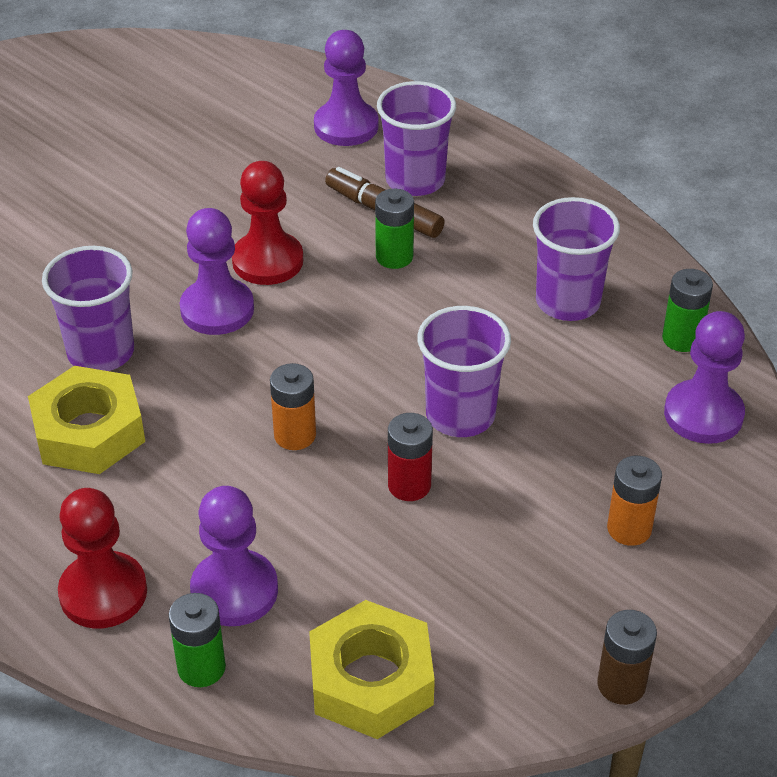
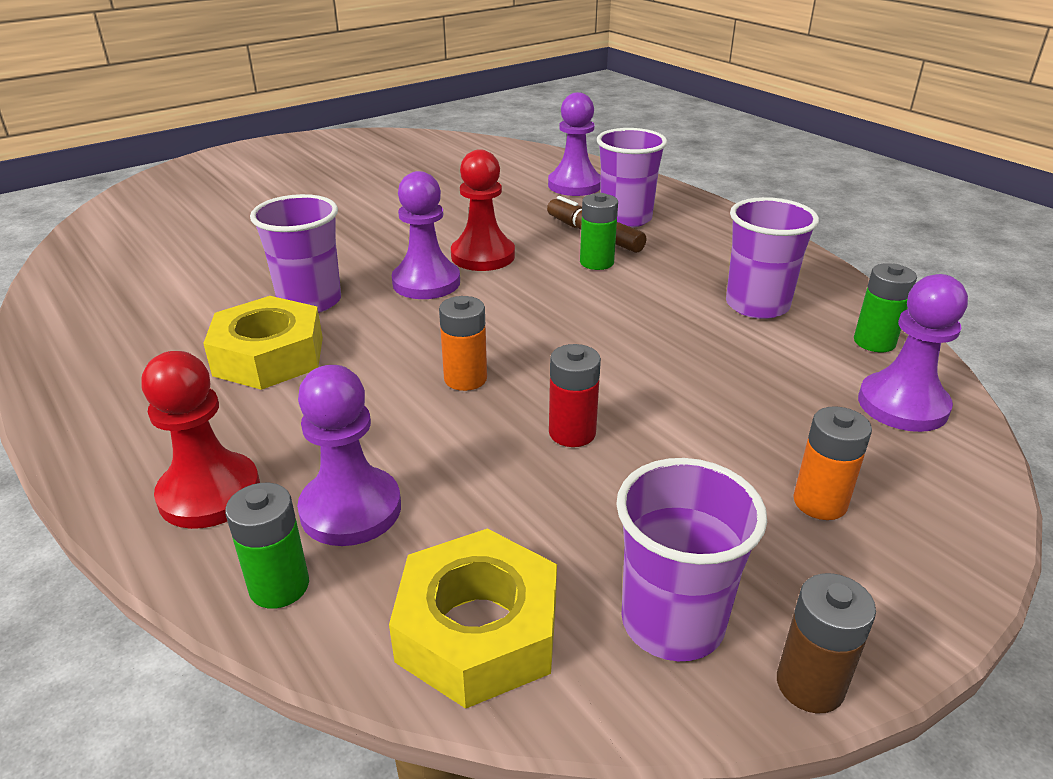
camera: 10 degrees right, 10 degrees down
(460, 415) = (638, 379): purple cup -> purple cup (672, 622)

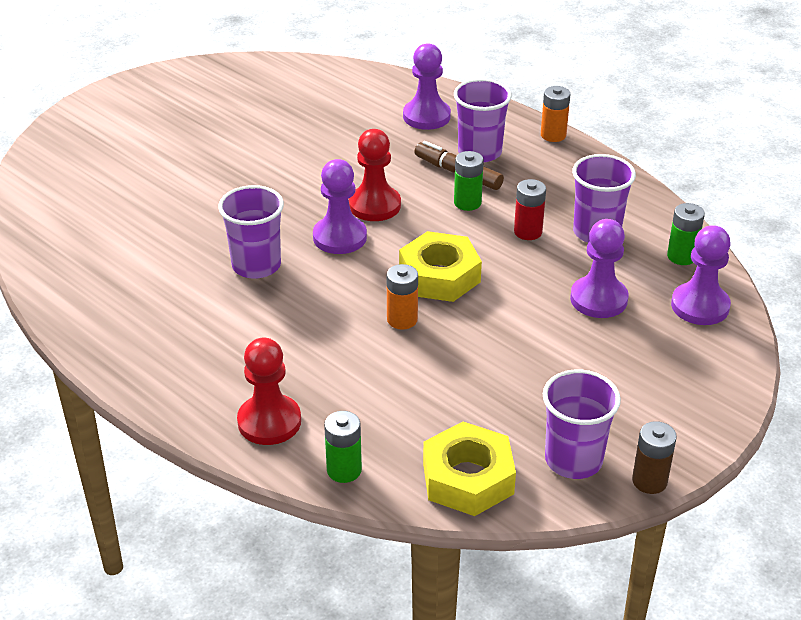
camera: 10 degrees left, 5 degrees up
(269, 356) = (251, 317): yellow nut -> yellow nut (439, 276)
(351, 509) = (364, 420): purple pawn -> purple pawn (598, 299)
(572, 433) = (487, 352): red battery -> red battery (528, 232)
(820, 502) = (649, 380): orange battery -> orange battery (553, 135)

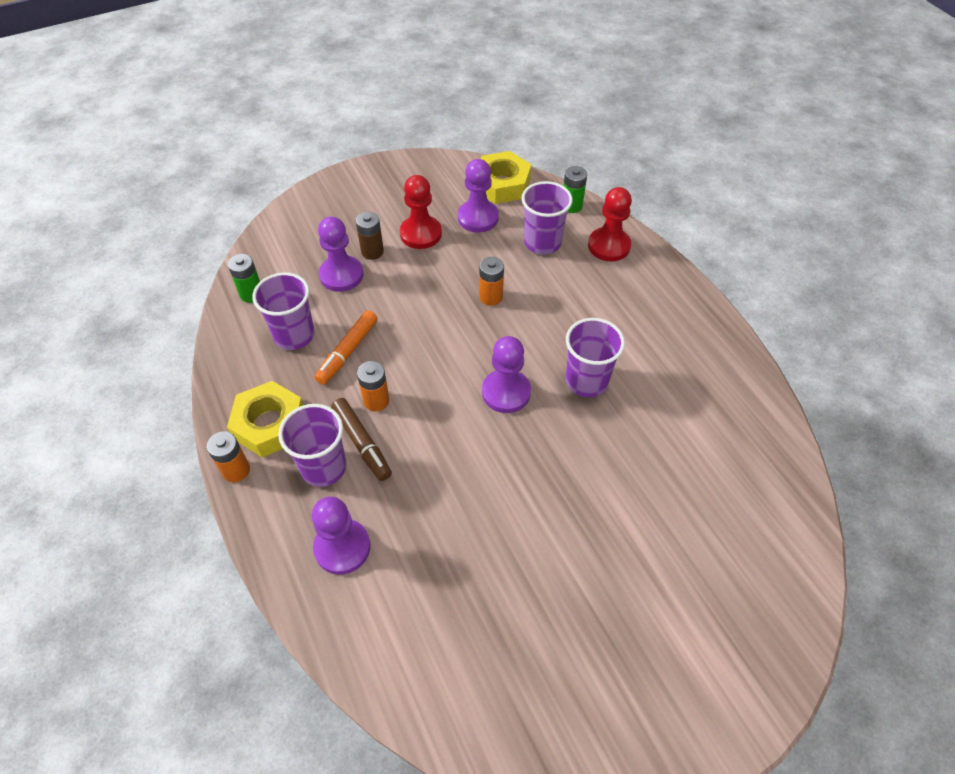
camera: 160 degrees left, 15 degrees up
(374, 205) = (459, 422): red pawn -> red pawn (421, 234)
(439, 276) = (443, 328): yellow nut -> yellow nut (269, 424)
(467, 203) = (376, 400): green battery -> orange battery
(528, 232) = (347, 352): red battery -> orange marker
(573, 460) = (436, 179): purple cup -> purple cup (542, 242)
(649, 481) = (403, 159): brown battery -> brown battery (372, 252)
(700, 306) = (278, 251): purple pawn -> purple pawn (478, 218)

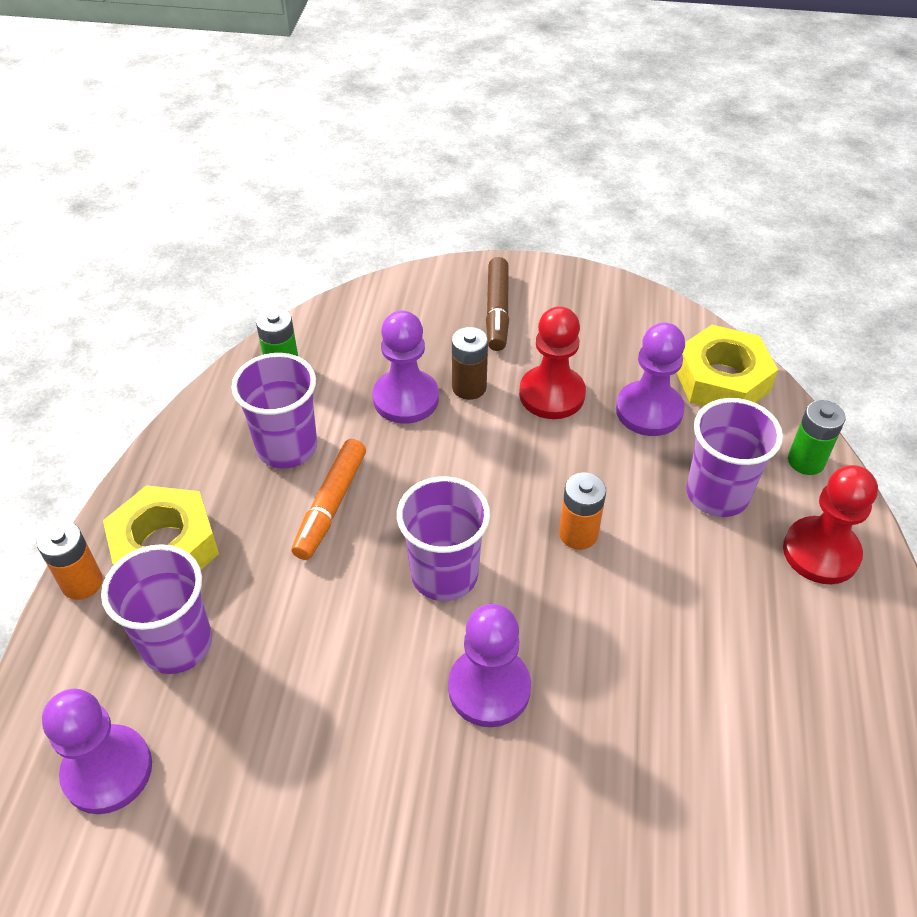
camera: 35 degrees right, 5 degrees down
(347, 352) = (330, 505): orange marker -> orange marker turned 45 degrees counterclockwise
(362, 443) = (247, 641): brown marker -> brown marker (497, 311)
(376, 400) = (311, 593): orange battery -> none
(586, 381) = (622, 745): purple cup -> purple cup (444, 574)

